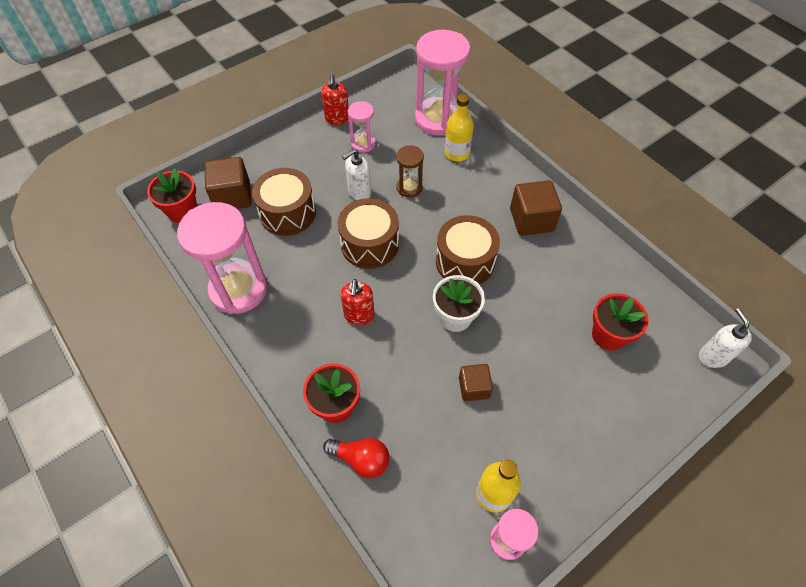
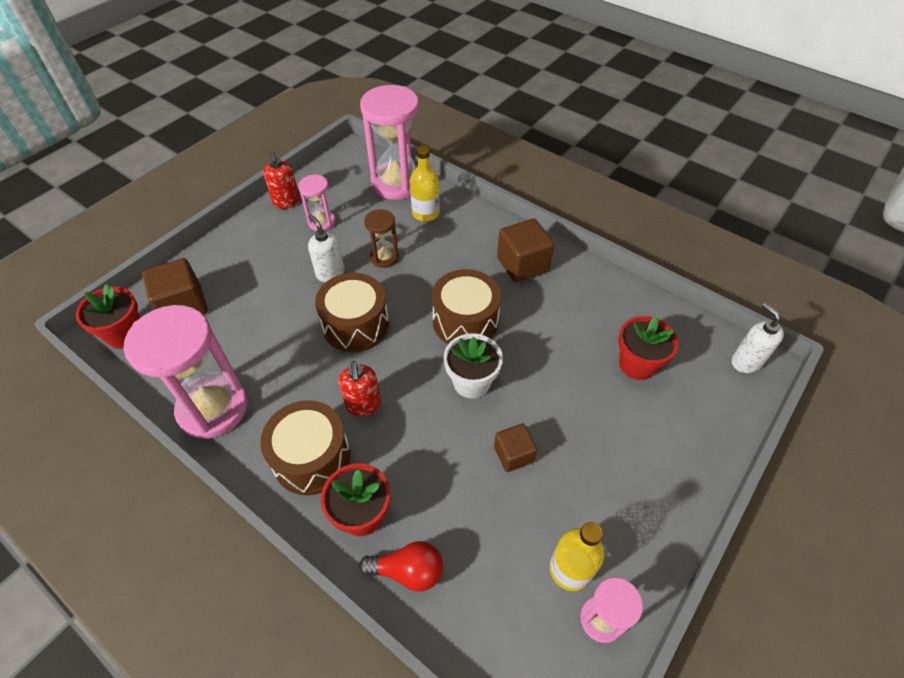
camera: 15 degrees left, 5 degrees down
(287, 213) = (253, 311): brown drum -> brown drum (312, 458)
(359, 192) = (330, 273): white soap dispenser -> white soap dispenser turned 105 degrees clockwise

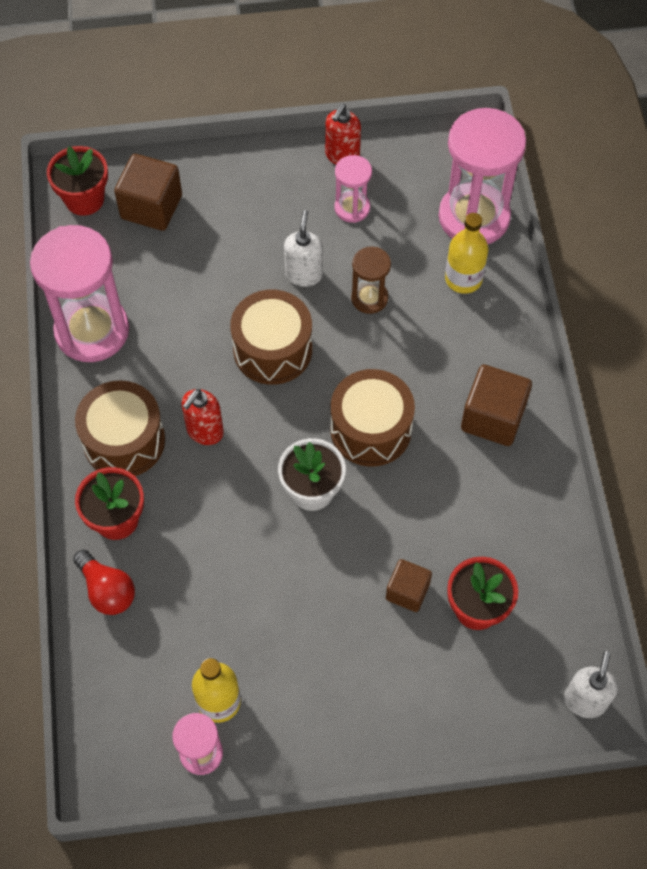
camera: 45 degrees right, 10 degrees up
(513, 454) = (276, 581): brown cube -> brown cube (407, 591)

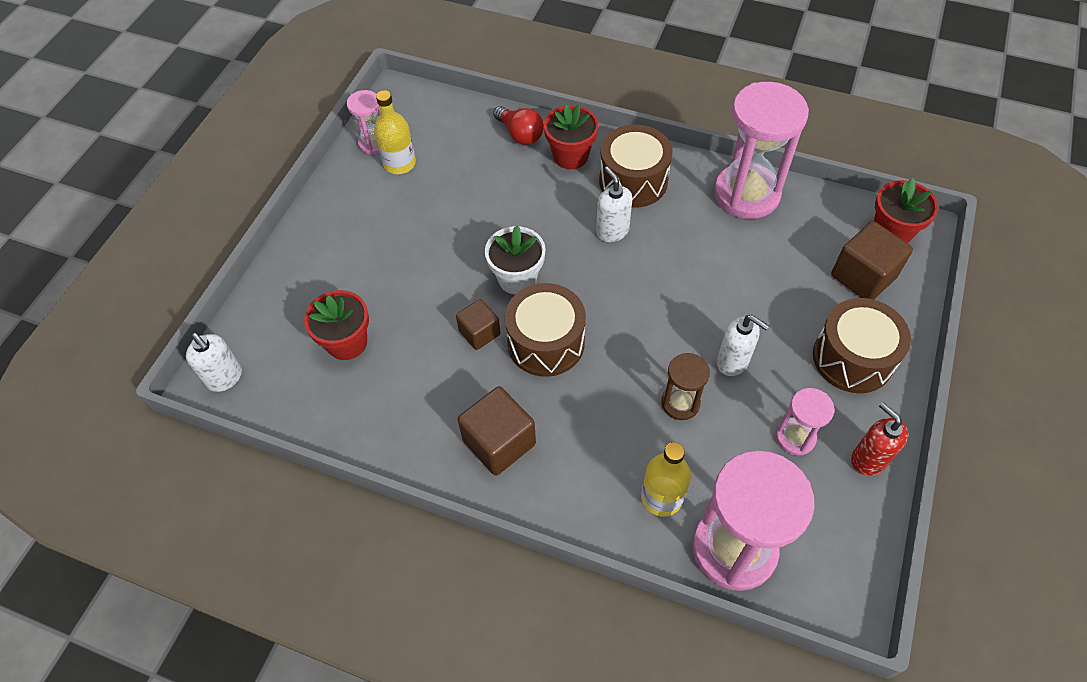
camera: 120 degrees right, 5 degrees down
(107, 590) = (520, 134): red light bulb -> red light bulb turned 120 degrees counterclockwise
(204, 431) = (612, 231): red soap dispenser -> white soap dispenser
(272, 349) = (664, 305): brown drum -> brown drum (852, 358)
(407, 591) = (393, 303): brown cube -> brown cube (479, 333)

